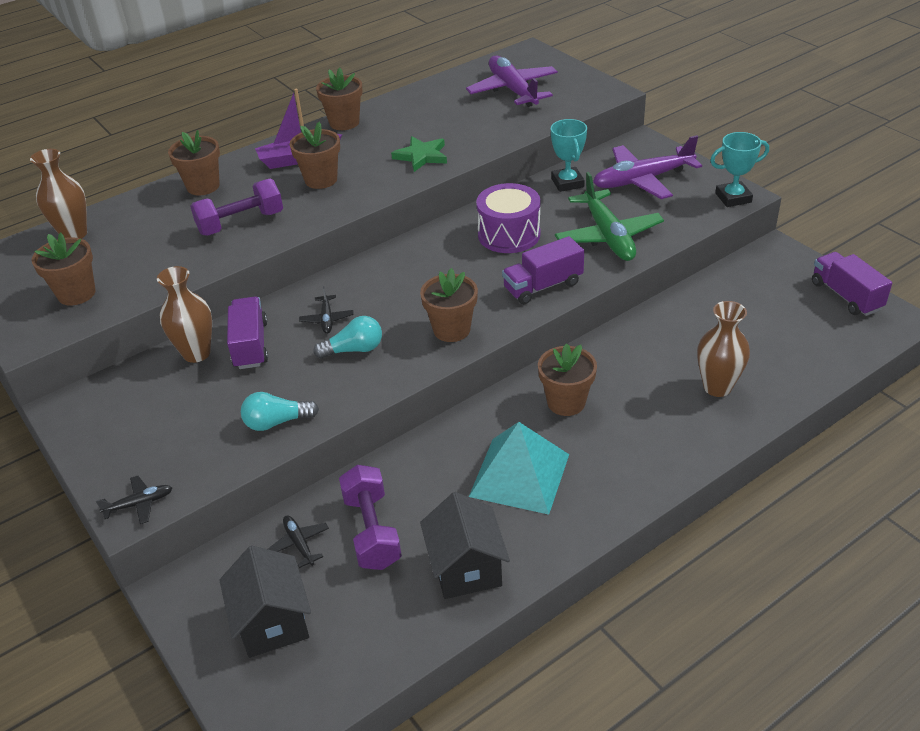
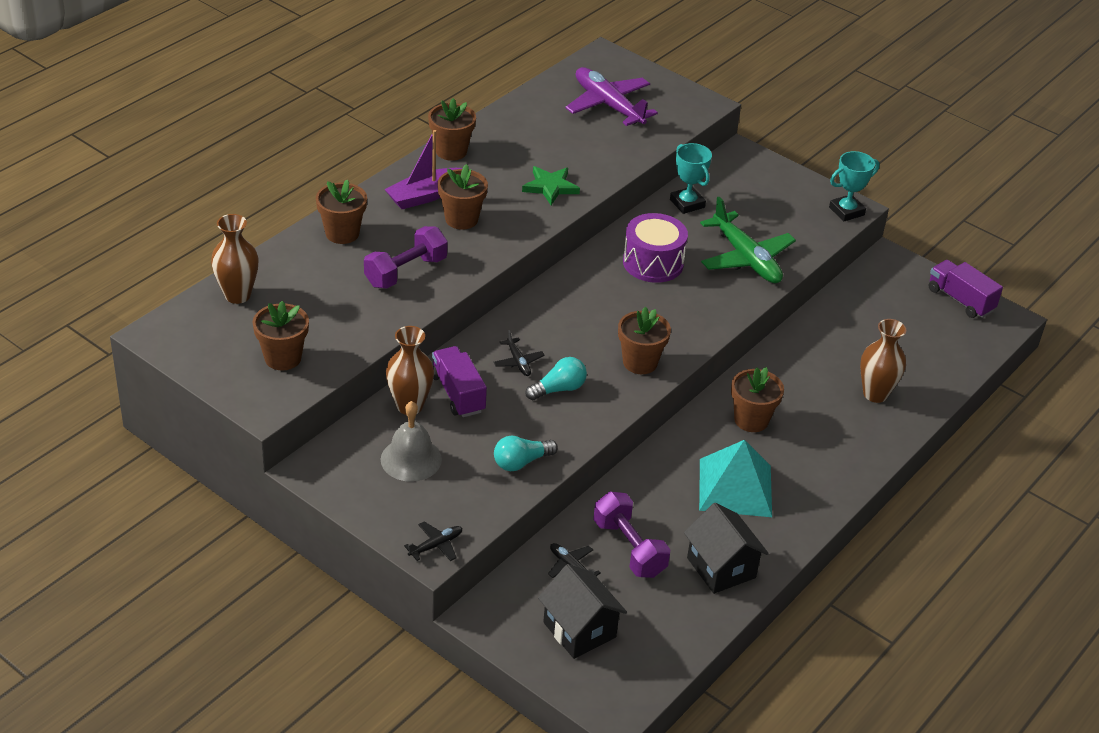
camera: 20 degrees left, 0 degrees up
(167, 407) = (411, 459): none -> grey bell
(543, 286) = (705, 313): purple truck -> none
(642, 180) = (757, 197): purple plane -> none

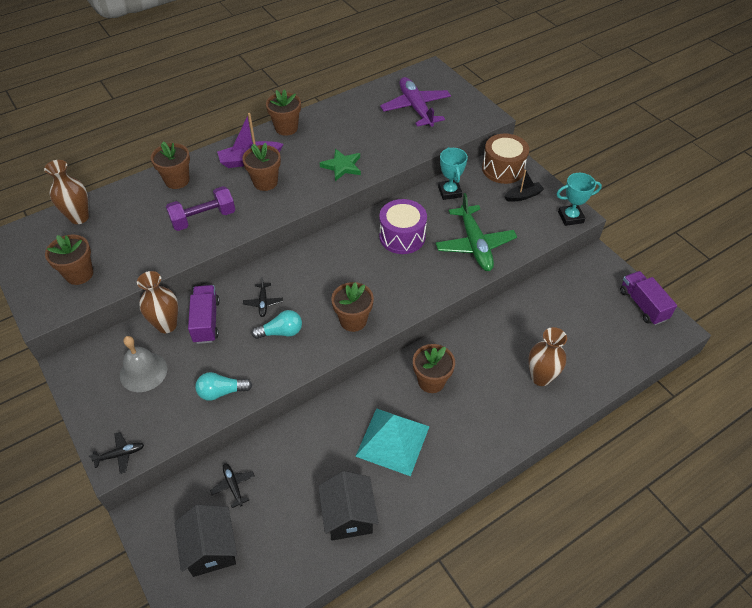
camera: 20 degrees right, 10 degrees up
(629, 548) = (285, 479): purple dumbbell -> none
(741, 167) = (503, 169): none -> brown drum
(779, 195) = (523, 196): none -> black boat

